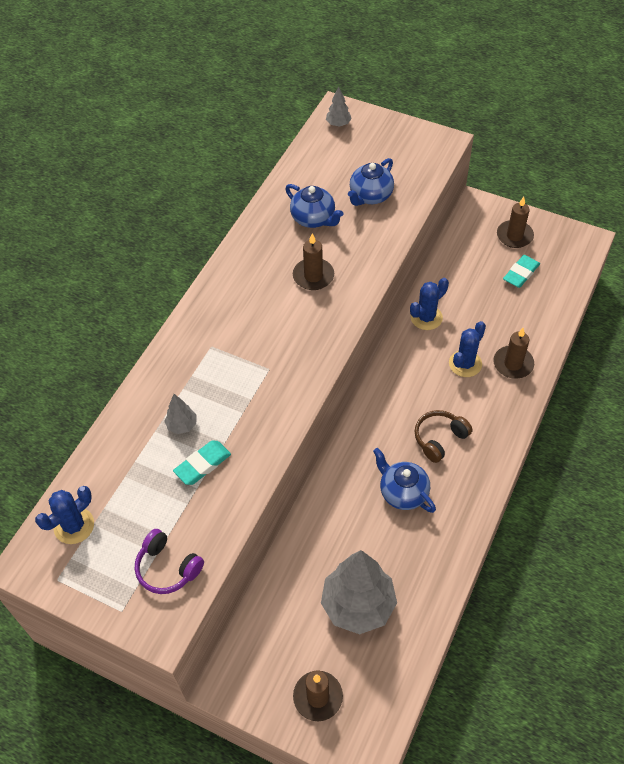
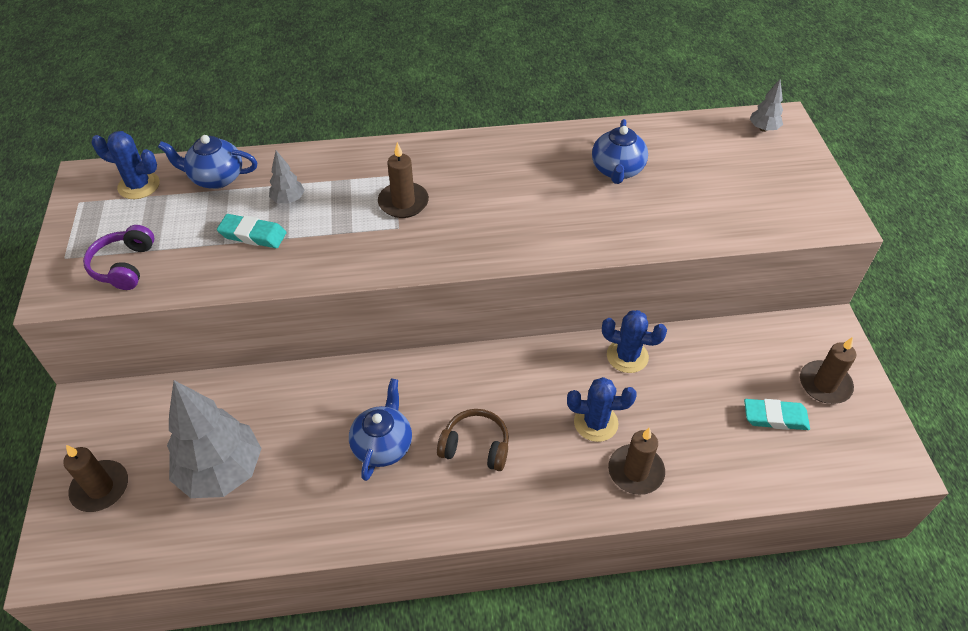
camera: 55 degrees right, 5 degrees down
(313, 276) = (542, 204): brown candle -> brown candle (403, 202)
(370, 196) = (692, 197): blue teapot -> blue teapot (216, 178)

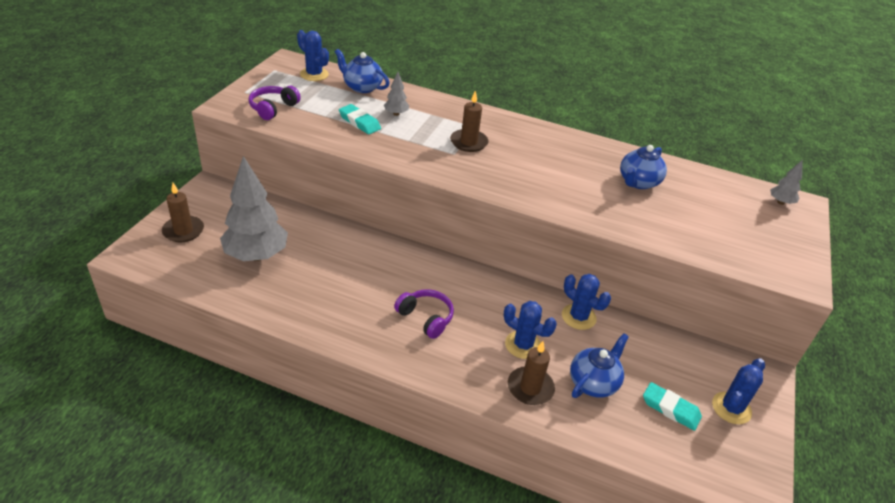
camera: 25 degrees right, 10 degrees down
(383, 445) = (365, 288): blue teapot -> blue teapot (593, 382)
(475, 447) = (425, 318): brown headphones -> purple headphones
(824, 384) = (731, 408): brown candle -> blue cactus

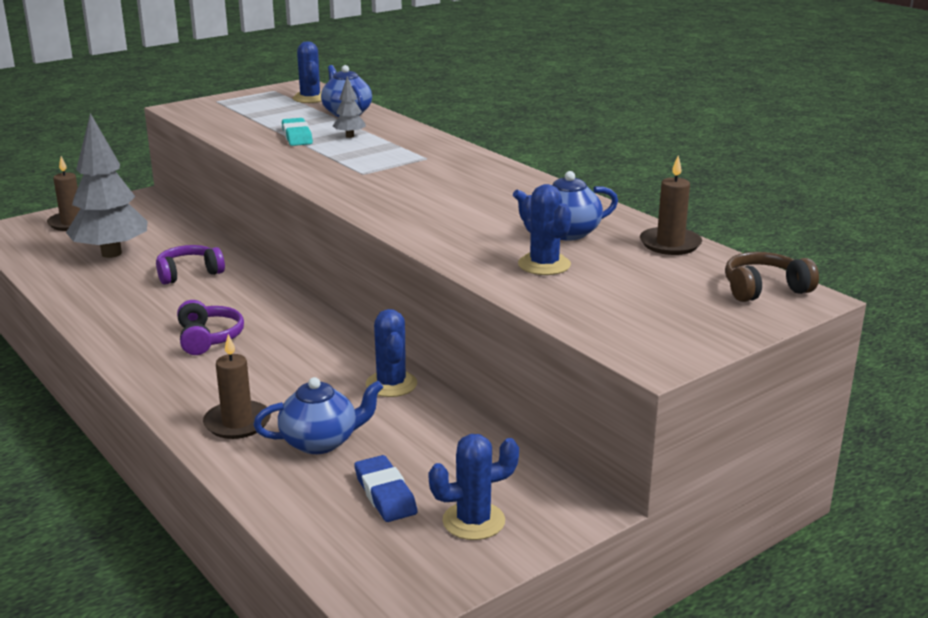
camera: 35 degrees right, 15 degrees down
(273, 108) = (224, 115): purple headphones -> purple headphones (189, 273)
(468, 142) = (396, 168): brown candle -> brown candle (670, 244)
(523, 345) = (284, 388): blue cactus -> blue cactus (544, 265)
(670, 409) = (385, 494): turquoise eraser -> blue eraser
(780, 202) = (764, 289): grey tree -> brown headphones

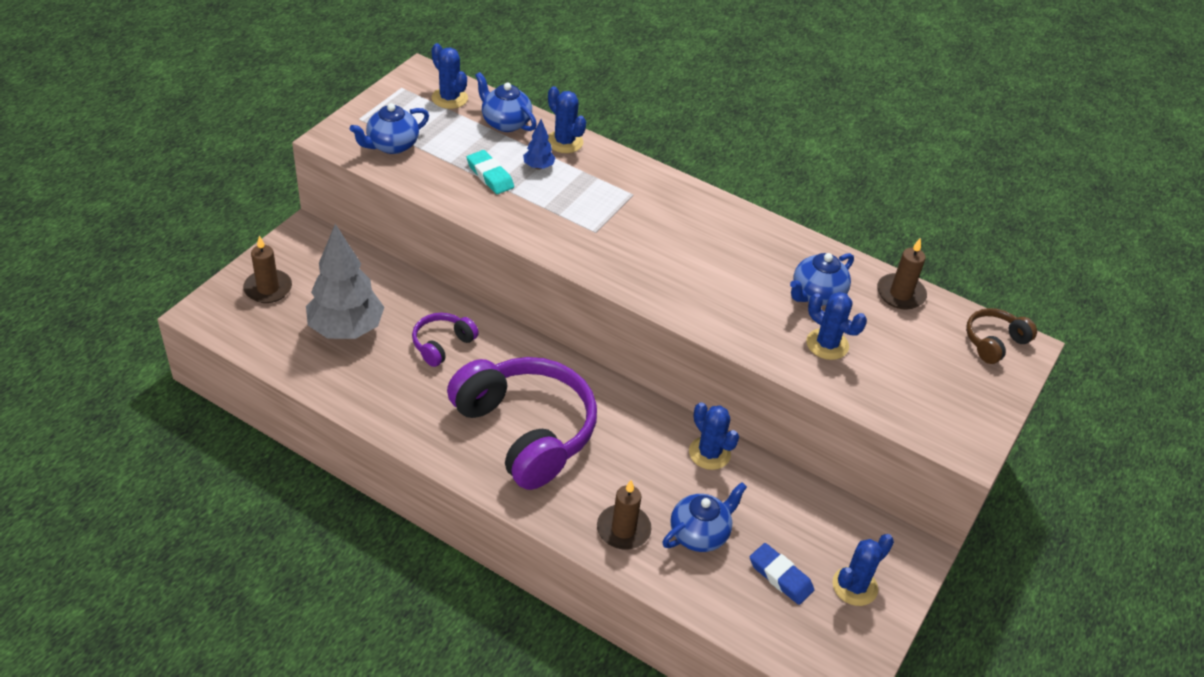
camera: 25 degrees left, 20 degrees up
(208, 338) = (525, 431): purple headphones -> purple headphones, size x2.18
(227, 115) = (391, 145): none -> blue teapot
(350, 136) = (538, 167): grey tree -> blue tree
(391, 126) = (564, 142): none -> blue cactus

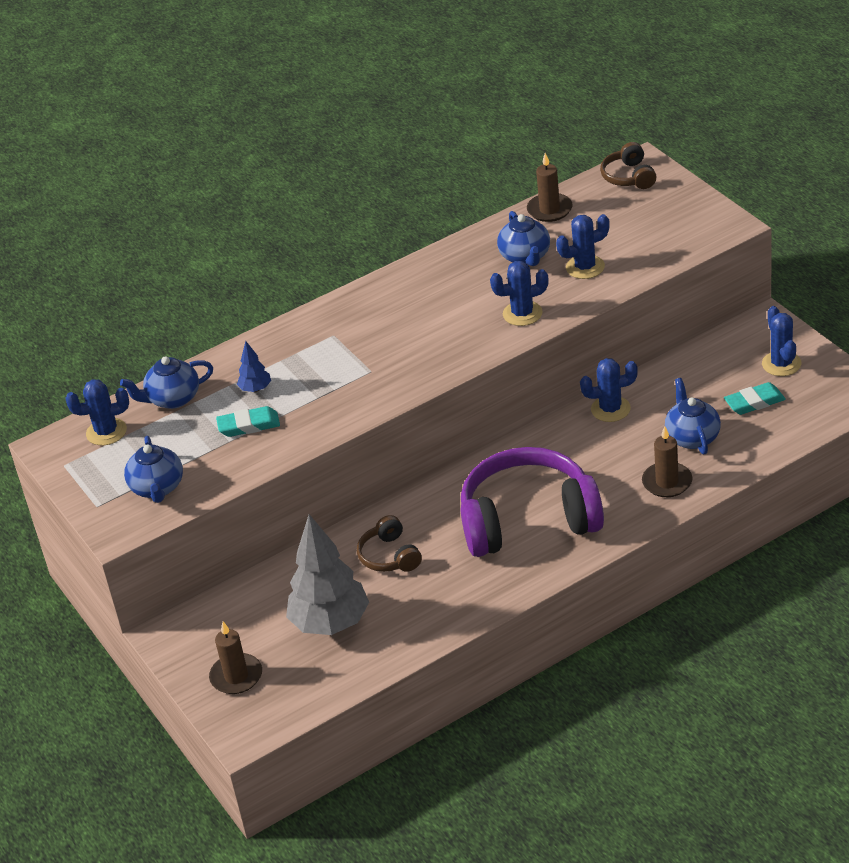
camera: 55 degrees left, 5 degrees down
(442, 344) = (390, 556): purple headphones -> brown headphones
(564, 142) = (229, 364): blue cactus -> blue cactus (522, 313)
(780, 576) = (754, 402): blue eraser -> turquoise eraser

